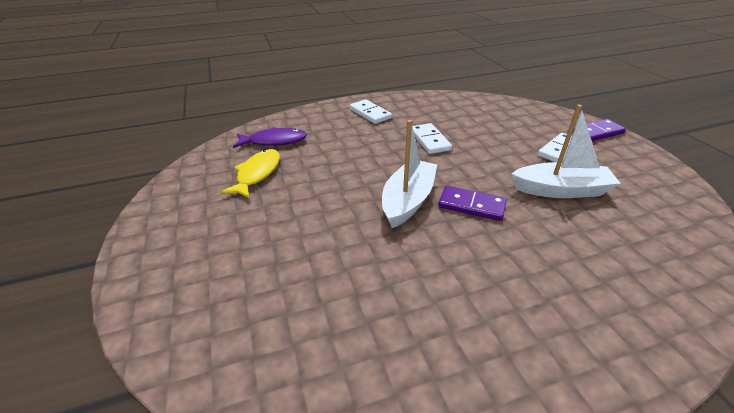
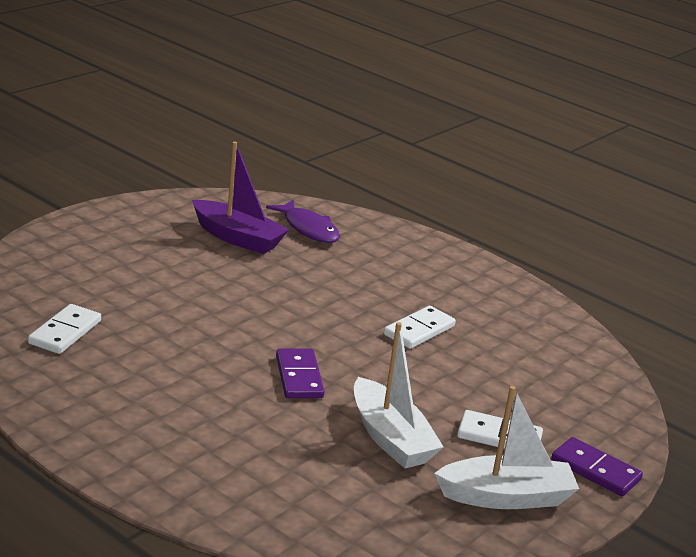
camera: 55 degrees right, 10 degrees down
(257, 174) = (237, 238): yellow fish -> purple boat
(370, 113) = (445, 274): white domino -> white domino (65, 332)
(408, 200) = (272, 335): white boat -> white boat (506, 497)

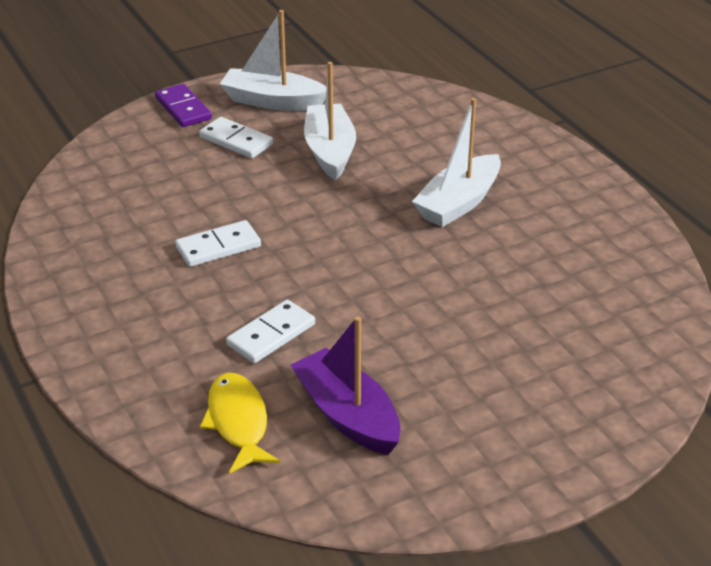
camera: 155 degrees left, 10 degrees up
(65, 332) = (596, 291): white domino -> white domino (271, 335)
(221, 397) = (459, 203): none -> white boat
(299, 377) = (376, 213): purple domino -> none
(308, 229) = (238, 422): purple fish -> yellow fish

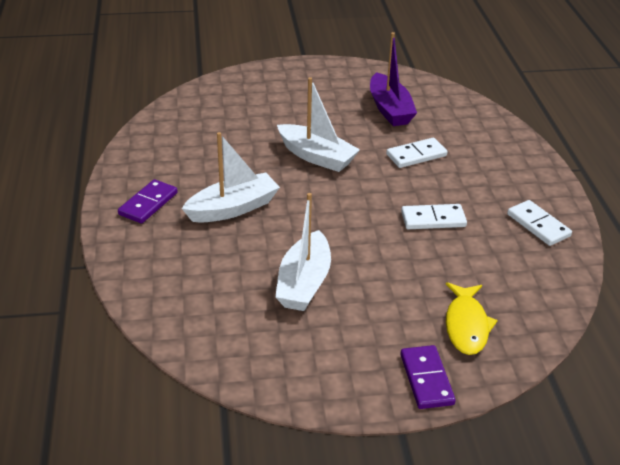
camera: 160 degrees left, 0 degrees up
(236, 141) = (385, 319): white domino -> white domino (538, 225)
(238, 422) = (451, 119): yellow fish -> yellow fish (466, 325)
(273, 101) = (328, 362): white boat -> white boat (316, 156)
(555, 185) = (148, 204): none -> purple domino

